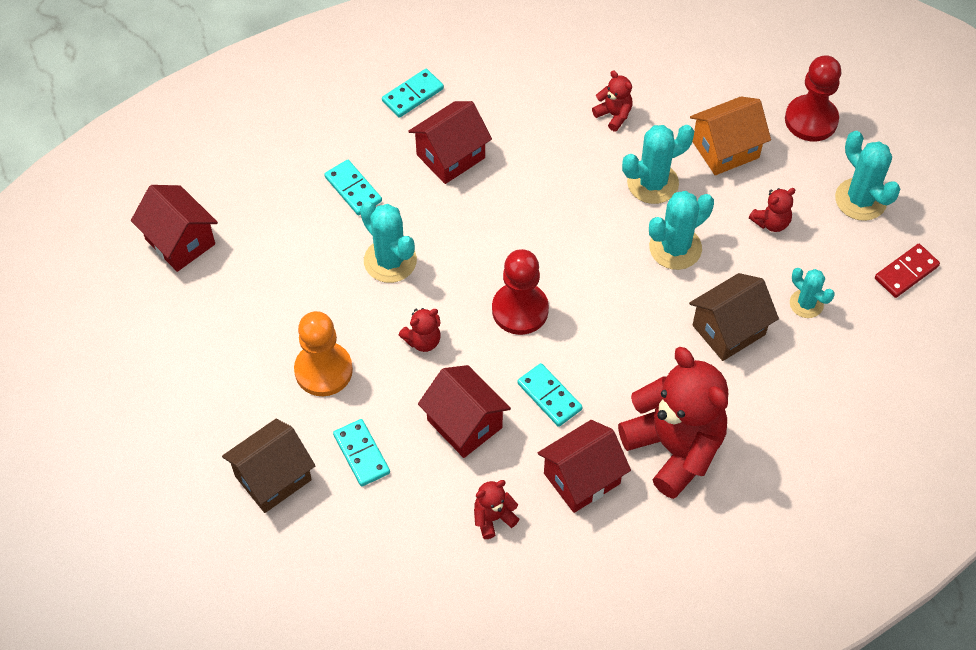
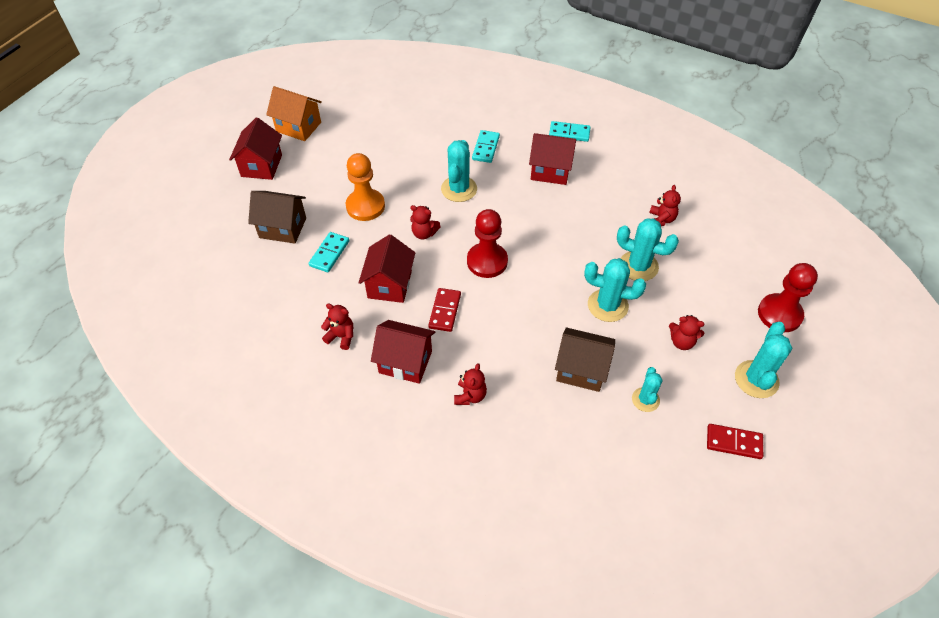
camera: 50 degrees right, 5 degrees down
(180, 241) = (385, 109): red house -> red house (261, 165)
(549, 396) = (445, 311): turquoise domino -> red domino
(674, 448) = (470, 396): red teddy bear -> red teddy bear, size x0.43
(725, 149) = (704, 285): orange house -> orange house (298, 127)

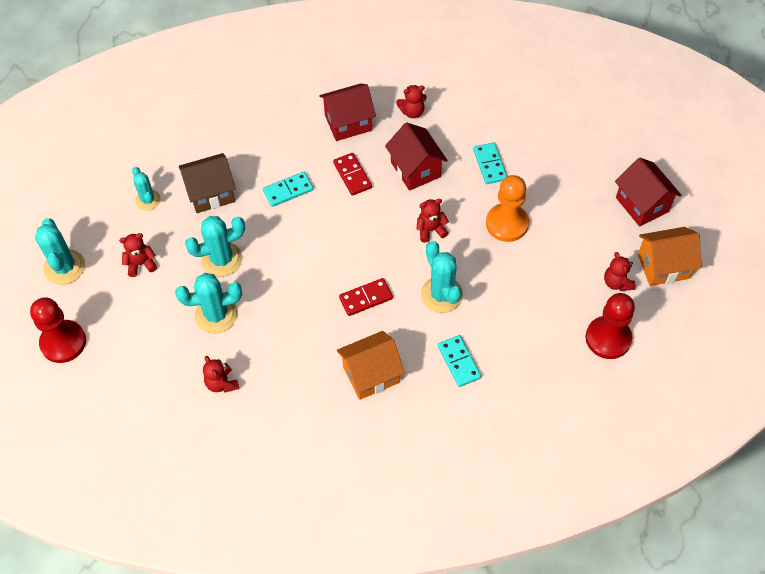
camera: 145 degrees right, 5 degrees up
(283, 228) = (552, 162): brown house -> none
(470, 396) = (281, 128): red teddy bear -> red teddy bear (617, 283)
(487, 261) = (354, 237): red pawn -> red pawn (608, 338)
(550, 171) = (371, 375): red house -> orange house
(569, 133) = (388, 443): turquoise domino -> turquoise domino (288, 190)
(734, 442) = (65, 207): red domino -> red domino (366, 298)

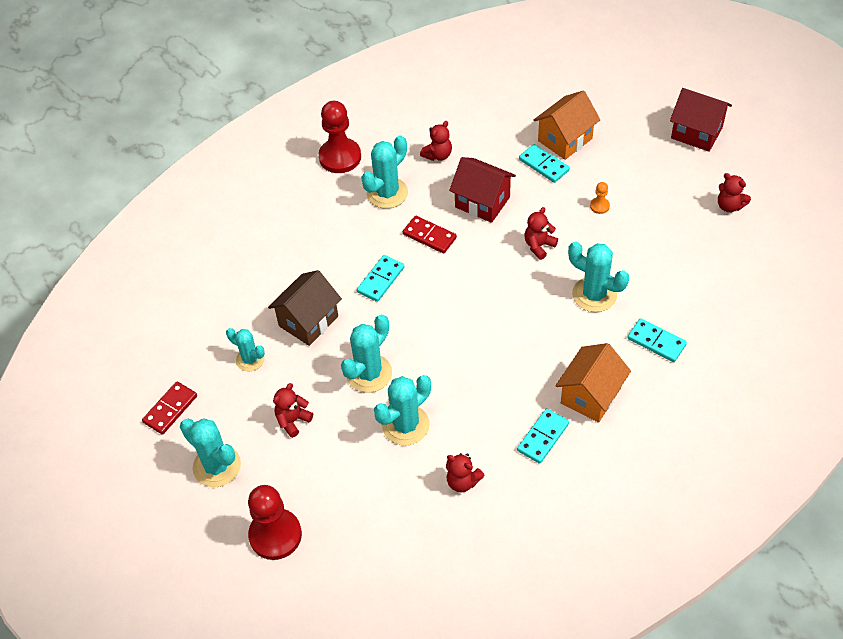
camera: 30 degrees left, 5 degrees down
(308, 385) = (543, 437): none -> turquoise domino
(348, 123) = (387, 193): red house -> turquoise cactus
(366, 298) = (531, 334): red domino -> red domino (170, 409)
(507, 223) = (599, 206): orange pawn -> orange pawn, size x0.44
(608, 338) = (760, 254): red pawn -> red pawn (340, 157)
(663, 266) = (754, 173): orange house -> orange house (565, 140)

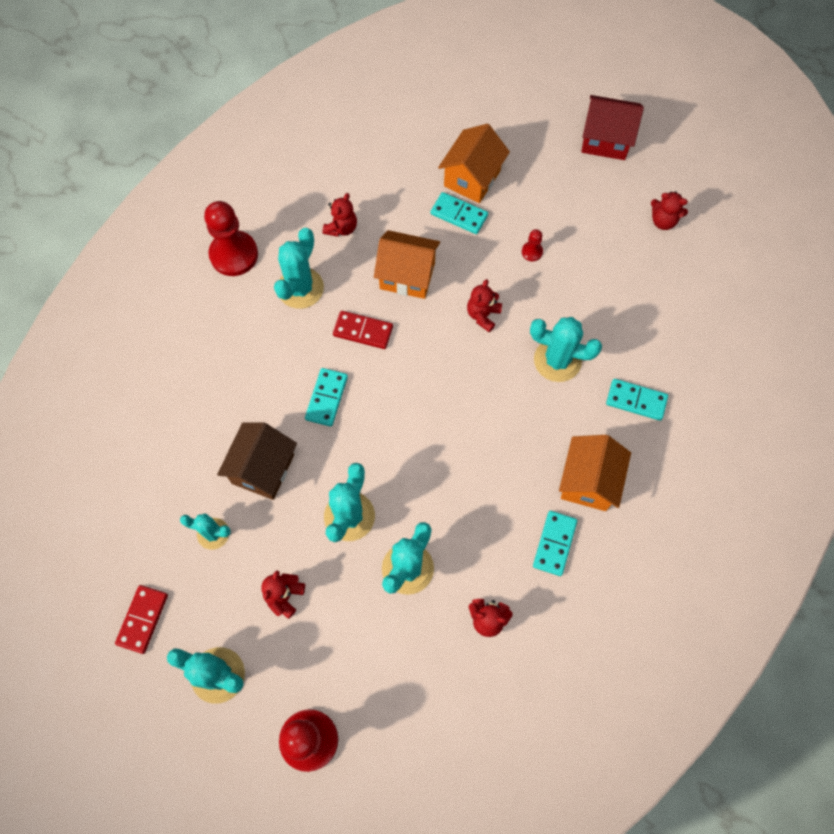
camera: 20 degrees left, 15 degrees up
(482, 202) = (407, 275): red house -> orange house
(599, 206) = (532, 252): orange pawn -> red pawn

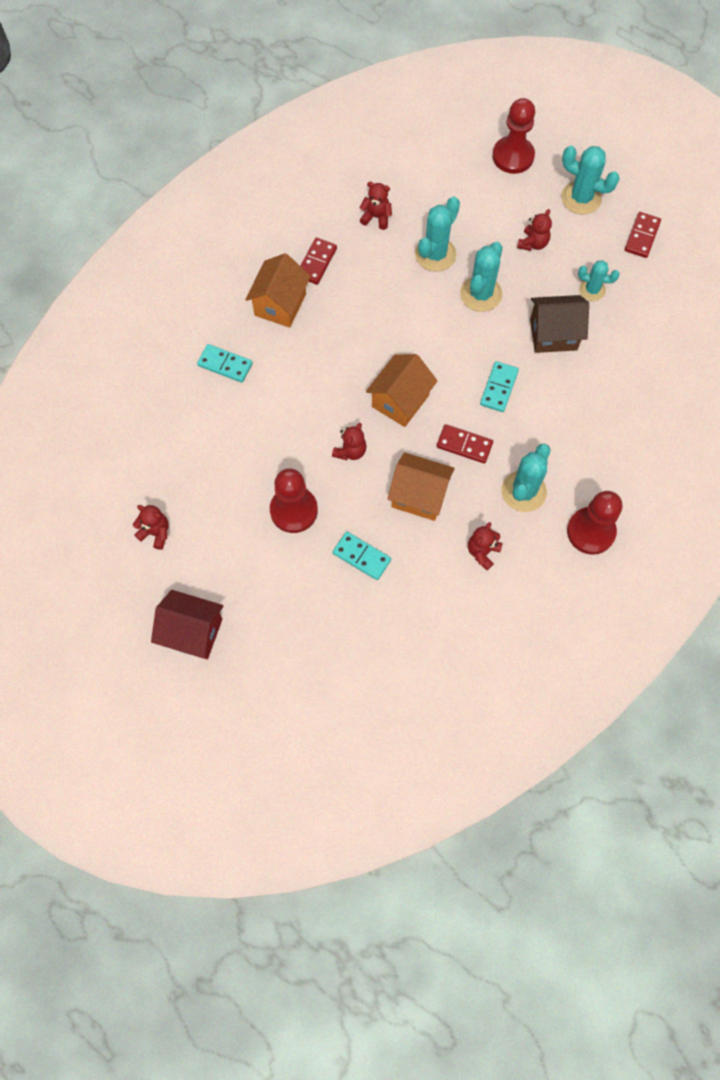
camera: 175 degrees left, 0 degrees up
(263, 469) = (553, 334): brown house -> brown house turned 60 degrees clockwise
(472, 178) = (343, 597): orange house -> orange house (400, 401)
(532, 252) = (294, 510): red pawn -> red pawn, size x2.27
(554, 544) = (316, 262): turquoise domino -> red domino
(557, 360) = (288, 404): turquoise cactus -> none

